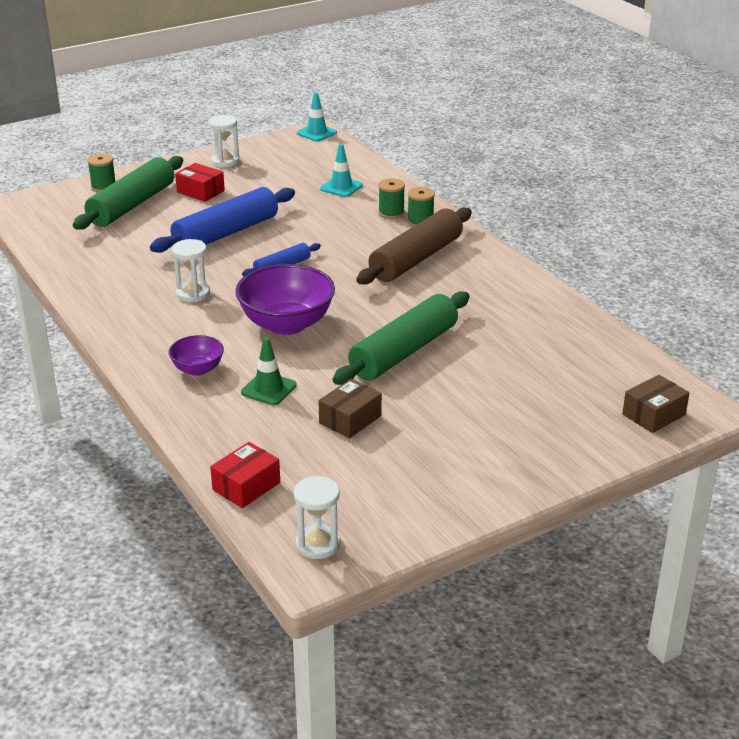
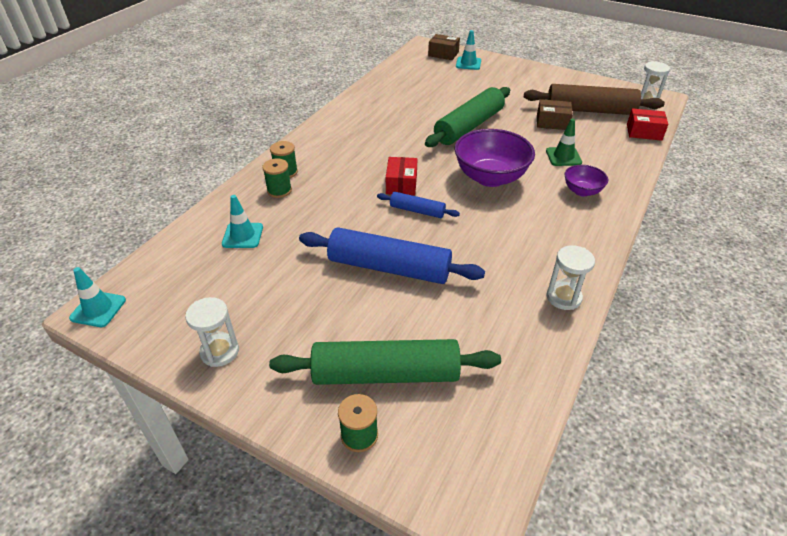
camera: 120 degrees left, 10 degrees up
(193, 294) = (502, 238): white hourglass -> white hourglass (563, 297)
(200, 191) = (313, 331): red box -> red box (401, 184)
(403, 351) = (469, 126): green rolling pin -> green rolling pin turned 60 degrees counterclockwise
(416, 259) = (349, 156): brown rolling pin -> brown rolling pin (589, 110)
(597, 425) = (468, 63): none -> turquoise traffic cone

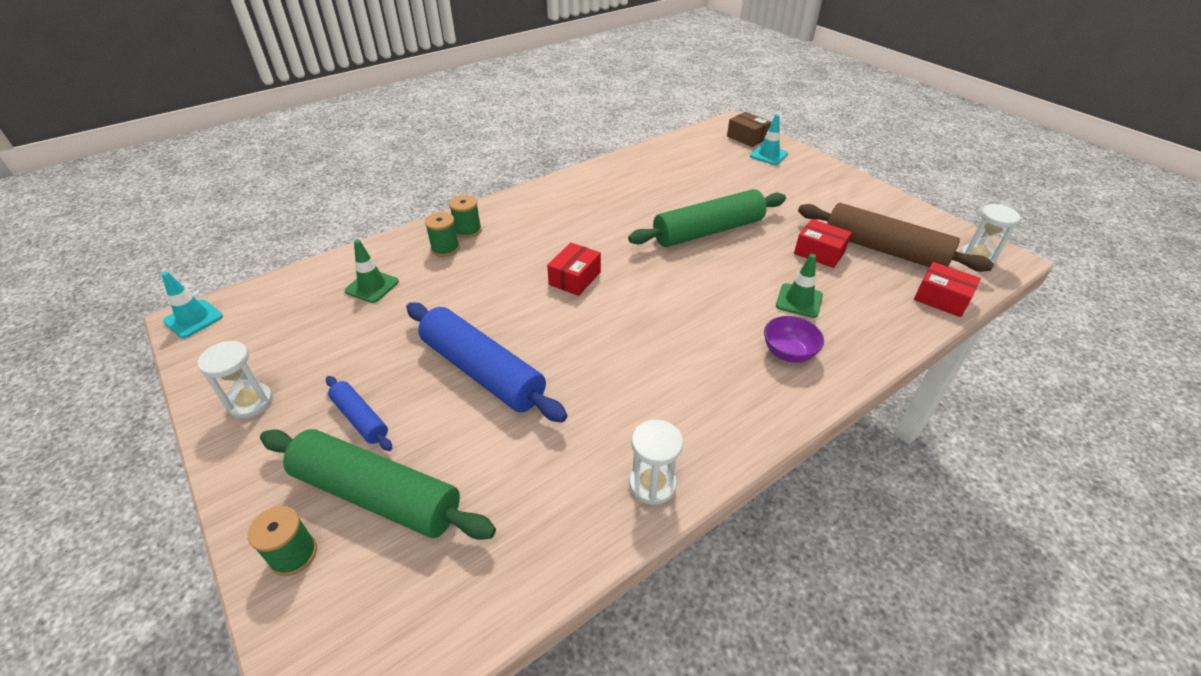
camera: 25 degrees right, 0 degrees up
(242, 235) = (372, 286): turquoise traffic cone -> green traffic cone
(417, 210) = (567, 314): blue rolling pin -> blue rolling pin (360, 418)
(490, 177) = (684, 300): purple bowl -> none
(552, 122) = (819, 252): brown box -> red box

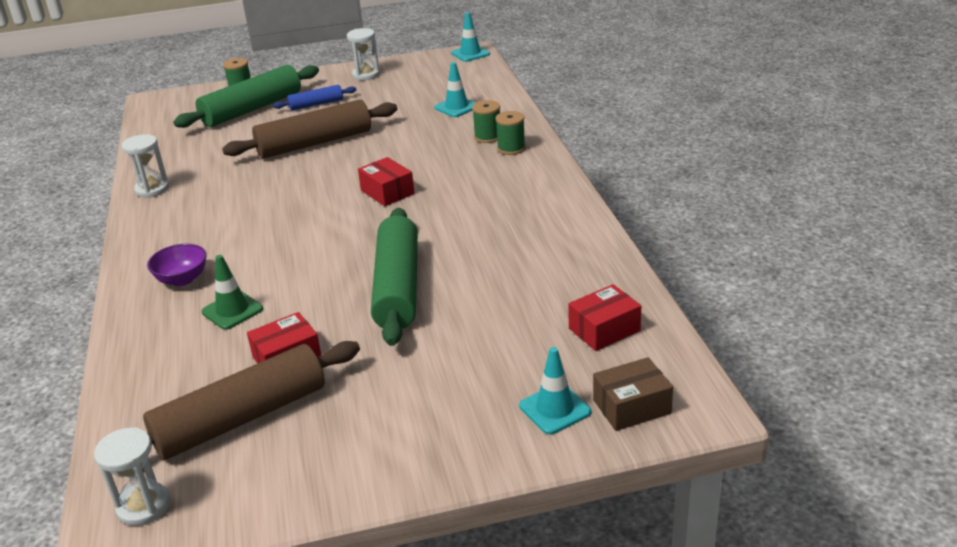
camera: 115 degrees right, 10 degrees down
(372, 286) = (456, 107): green traffic cone -> turquoise traffic cone
(482, 371) = (314, 143): blue rolling pin -> brown rolling pin
(941, 299) = (127, 419): red box -> red box (604, 330)

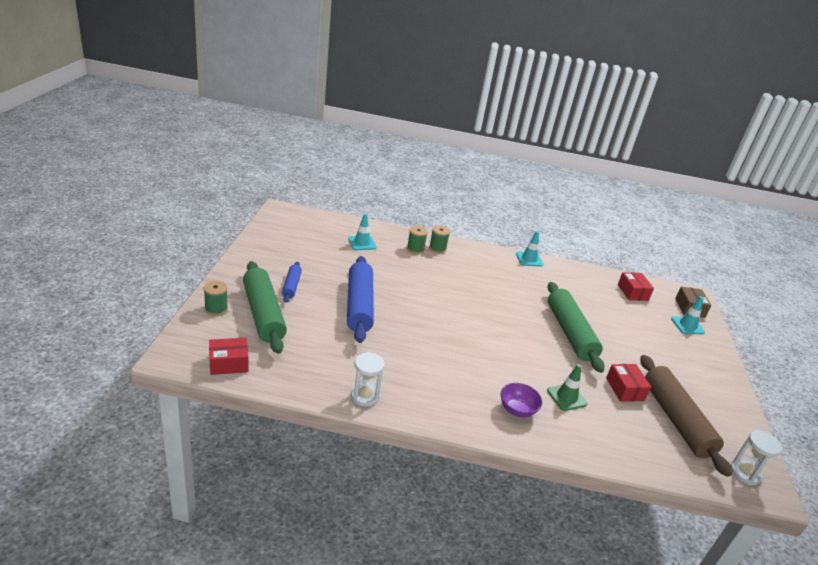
camera: 75 degrees left, 0 degrees up
(314, 143) = (359, 305): brown rolling pin -> blue rolling pin
(366, 75) = (264, 253): white hourglass -> none
(387, 192) = (457, 302): red box -> red box (229, 363)
(397, 287) = (569, 333): green rolling pin -> green rolling pin turned 60 degrees clockwise
(470, 54) = (282, 210): turquoise traffic cone -> turquoise traffic cone (529, 259)

